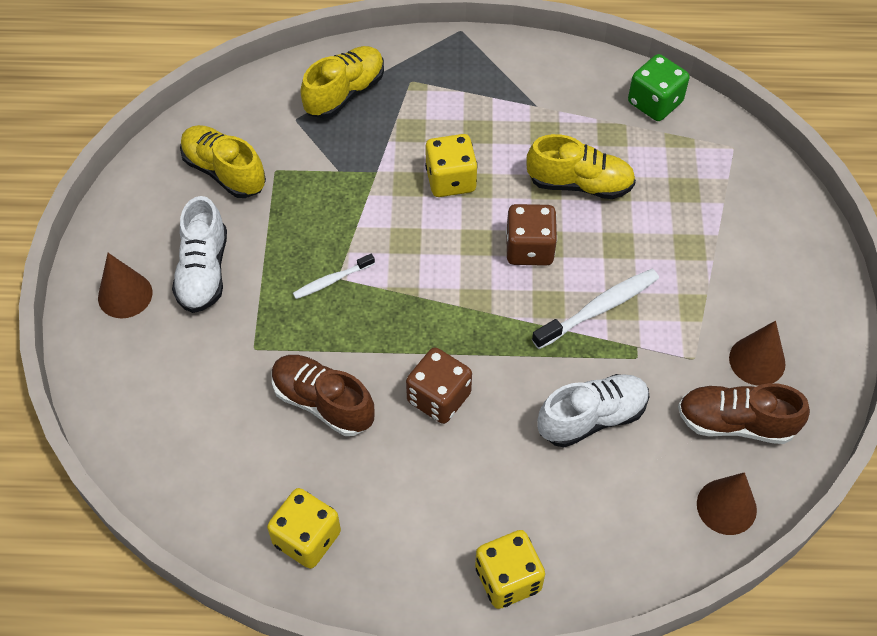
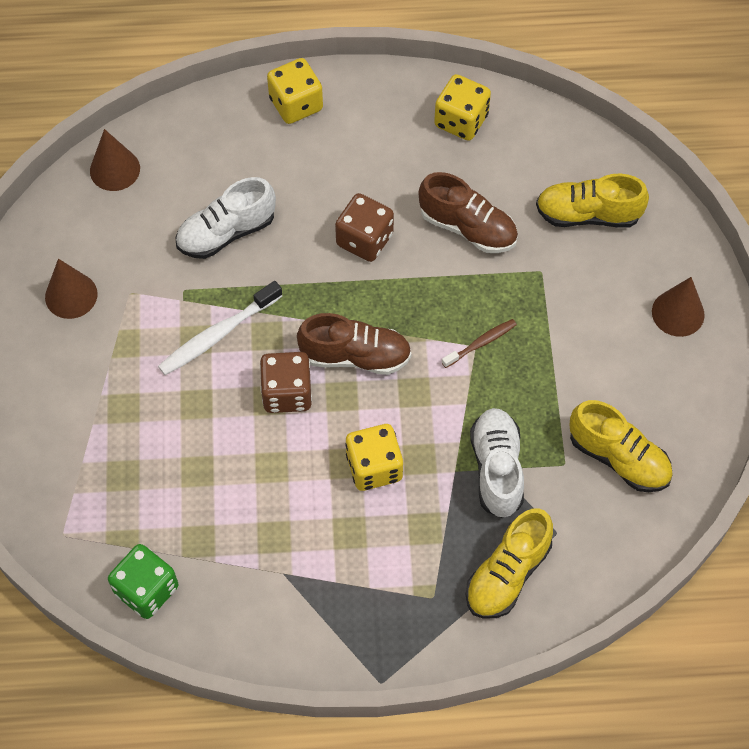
camera: 175 degrees right, 5 degrees up
(203, 271) = (609, 343): white shoe -> white shoe (497, 469)
(332, 280) = (481, 343): white toothbrush -> brown toothbrush
(579, 184) = (235, 473): yellow shoe -> yellow shoe (588, 214)
(735, 423) = (98, 238): brown shoe -> brown shoe (355, 356)

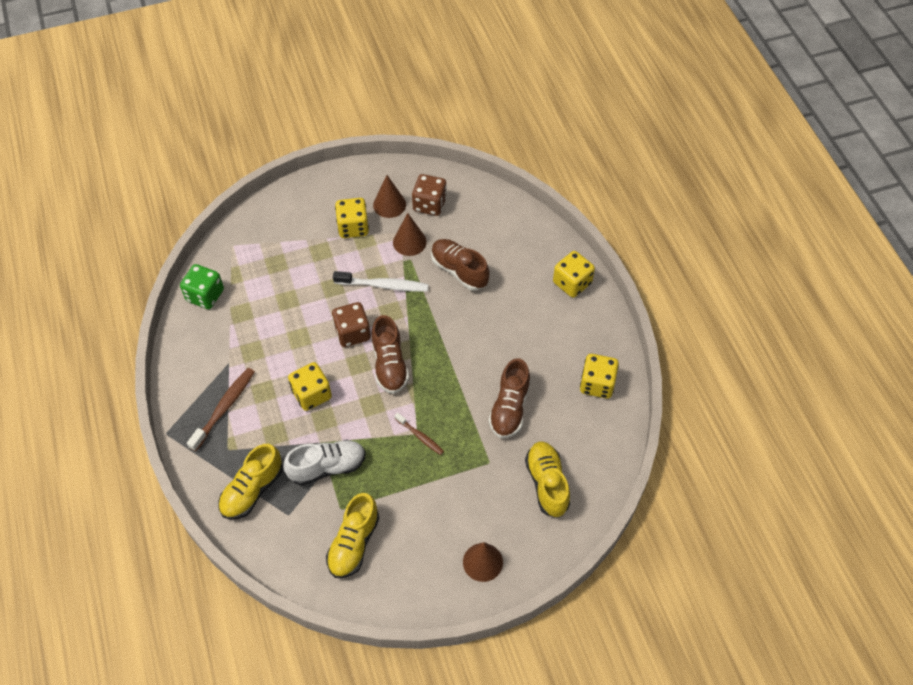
camera: 75 degrees right, 5 degrees down
(94, 353) = (353, 227): none -> yellow dice
(115, 169) = (485, 200): brown cone -> brown cone (409, 242)
(217, 335) = (384, 285): white toothbrush -> white toothbrush turned 150 degrees clockwise
(226, 232) = (459, 270): white shoe -> brown shoe
(361, 591) = (224, 408): none -> brown toothbrush
(364, 239) = (479, 348): brown dice -> brown dice (429, 204)
(507, 574) = (252, 490): yellow shoe -> yellow shoe turned 75 degrees counterclockwise

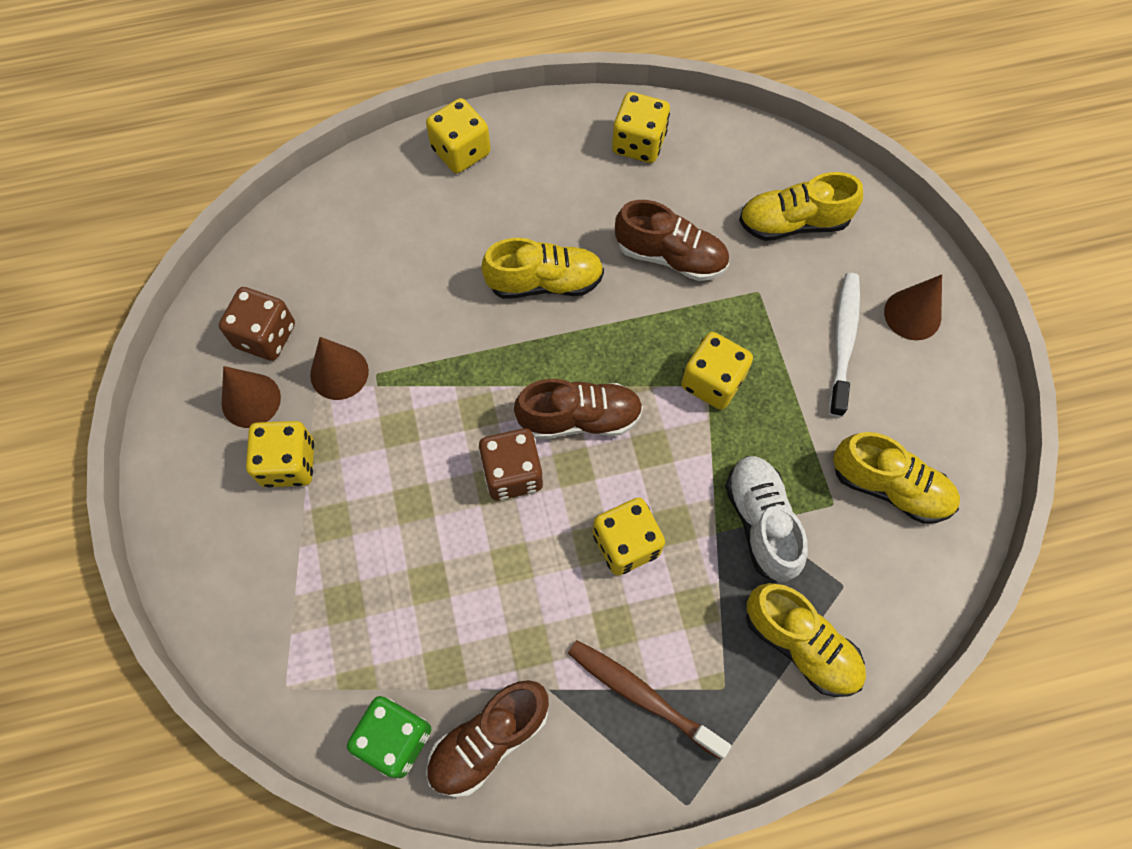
camera: 85 degrees left, 10 degrees up
(384, 285) = (423, 419): white toothbrush -> white toothbrush (843, 341)
(420, 436) = (712, 382): brown toothbrush -> yellow dice
(459, 270) = (412, 302): brown shoe -> brown shoe (489, 740)
(481, 338) = (545, 282): none -> yellow shoe

